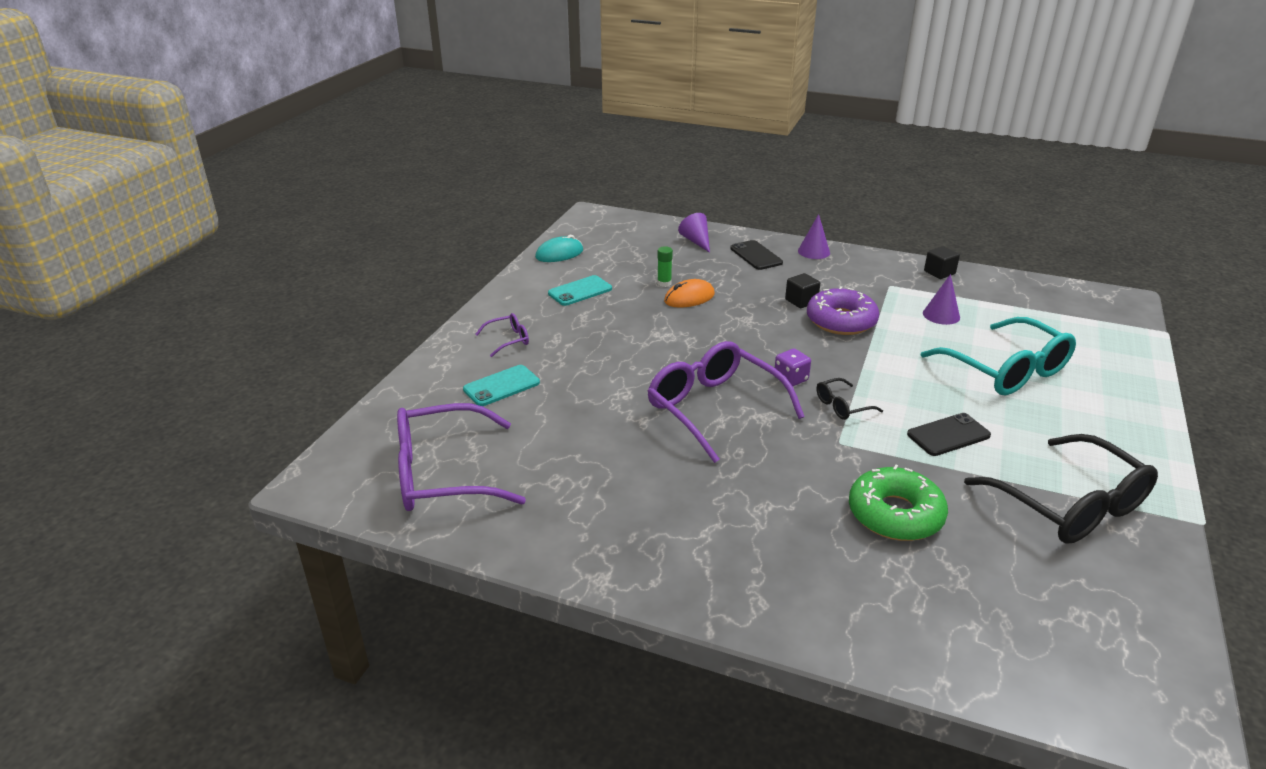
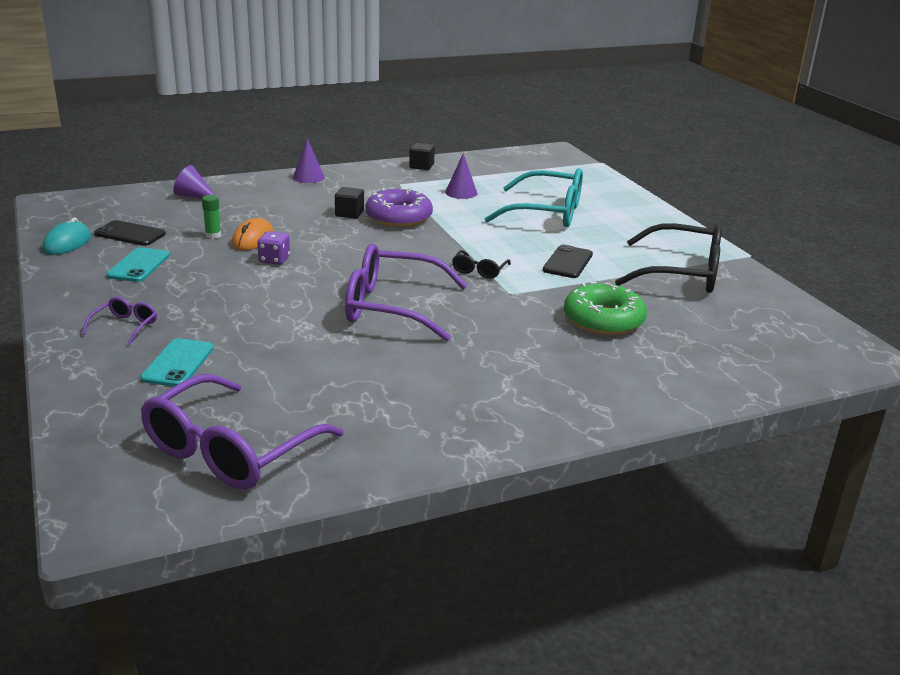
camera: 45 degrees left, 5 degrees down
(756, 255) = (264, 193): black phone -> black phone (130, 234)
(791, 379) = (419, 267): purple dice -> purple dice (274, 260)

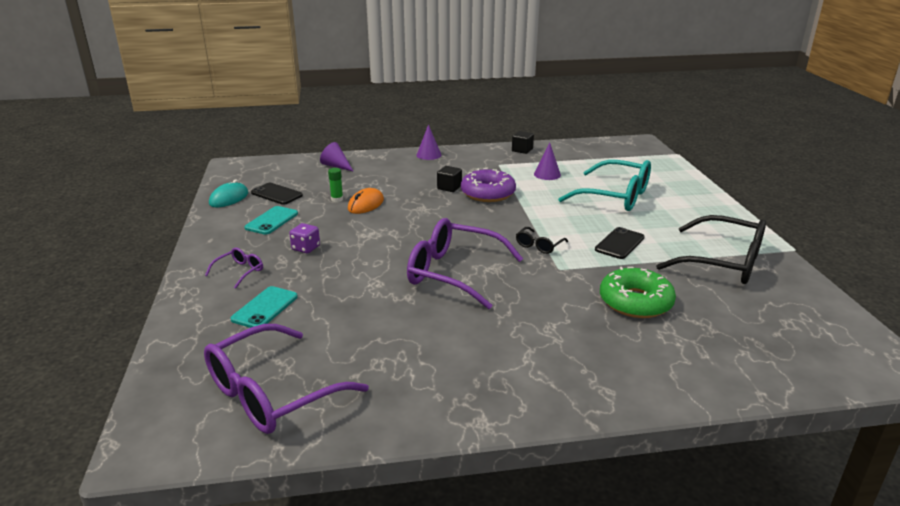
camera: 15 degrees right, 0 degrees up
(274, 260) = (375, 223): purple dice -> purple dice (306, 248)

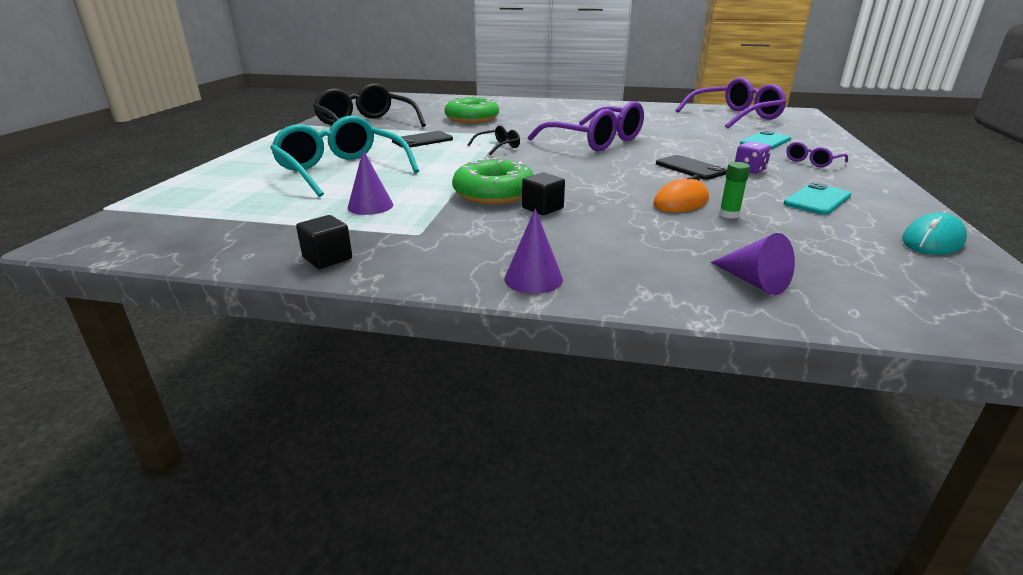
camera: 160 degrees left, 0 degrees up
(276, 194) = (844, 236): black phone -> black phone (690, 168)
(488, 193) = (494, 193): purple donut -> green donut

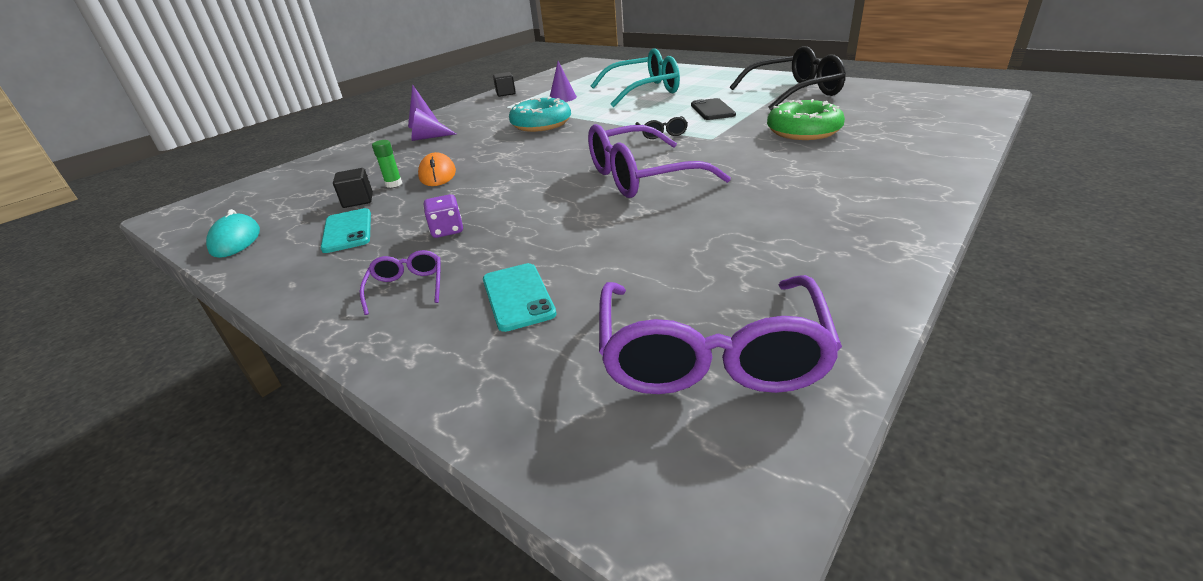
camera: 120 degrees right, 5 degrees up
(494, 193) = (541, 124): green donut -> turquoise donut
(542, 208) = (496, 133): black cube -> black cube (358, 200)
(690, 168) = (495, 201): black phone -> none
(753, 281) = (332, 164): purple cone -> purple cone (428, 137)

